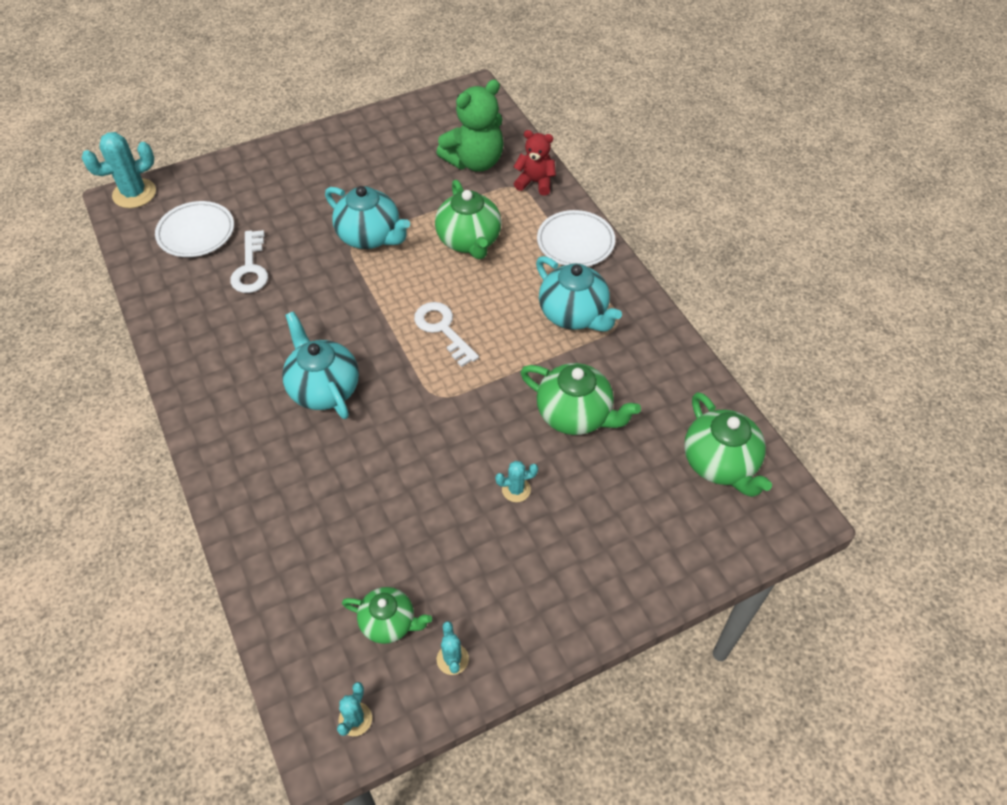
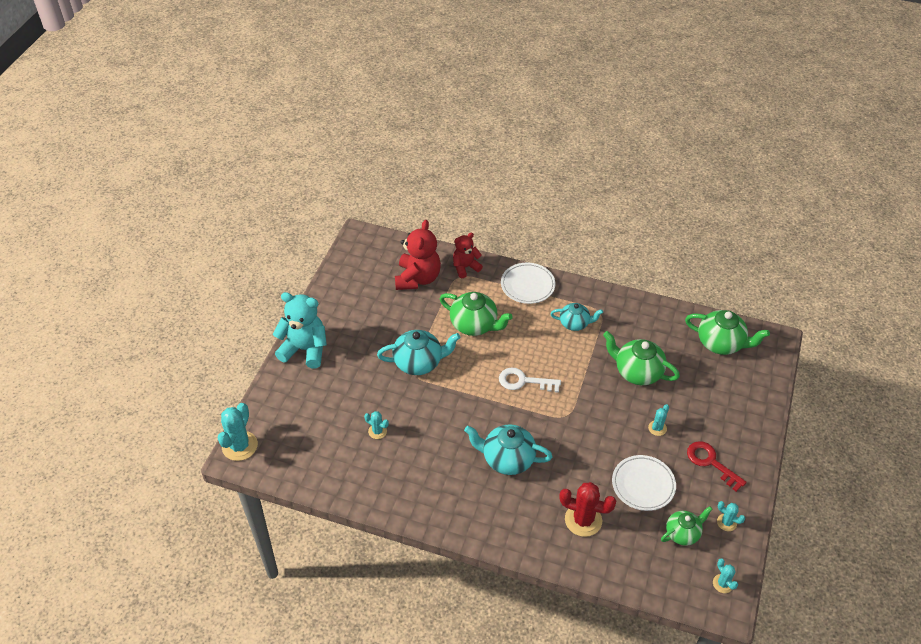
camera: 45 degrees left, 5 degrees down
(196, 232) = (315, 437): white plate -> white plate (643, 485)
(251, 268) = (377, 431): white key -> turquoise cactus
(292, 153) = (305, 349): none -> turquoise teddy bear
(310, 511) = (583, 520): none -> red cactus
(475, 161) = (417, 278): green teddy bear -> red teddy bear
(525, 579) = (711, 463): none -> red key
(574, 314) = (574, 323): turquoise teapot -> turquoise teapot, size x0.64
(575, 415) = (637, 372): green teapot -> green teapot turned 135 degrees counterclockwise

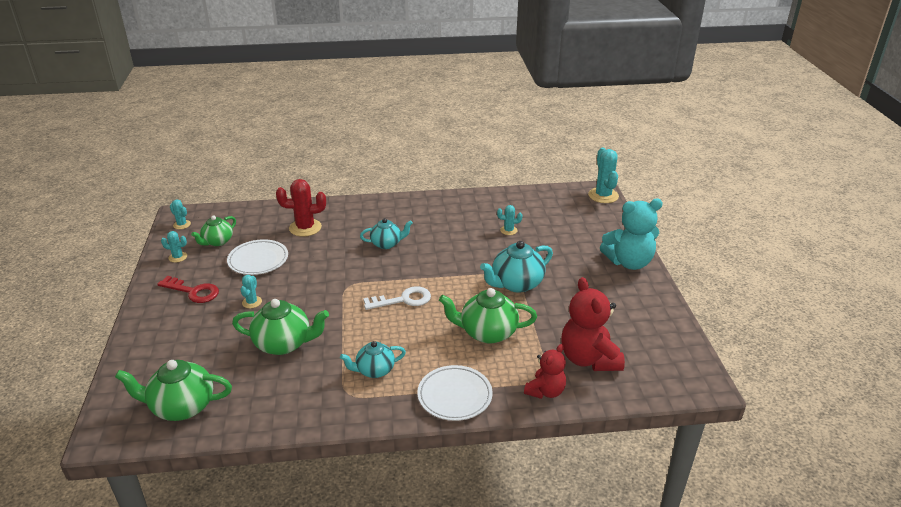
camera: 155 degrees right, 15 degrees down
(507, 459) = (387, 244): turquoise teapot -> turquoise teapot, size x0.64

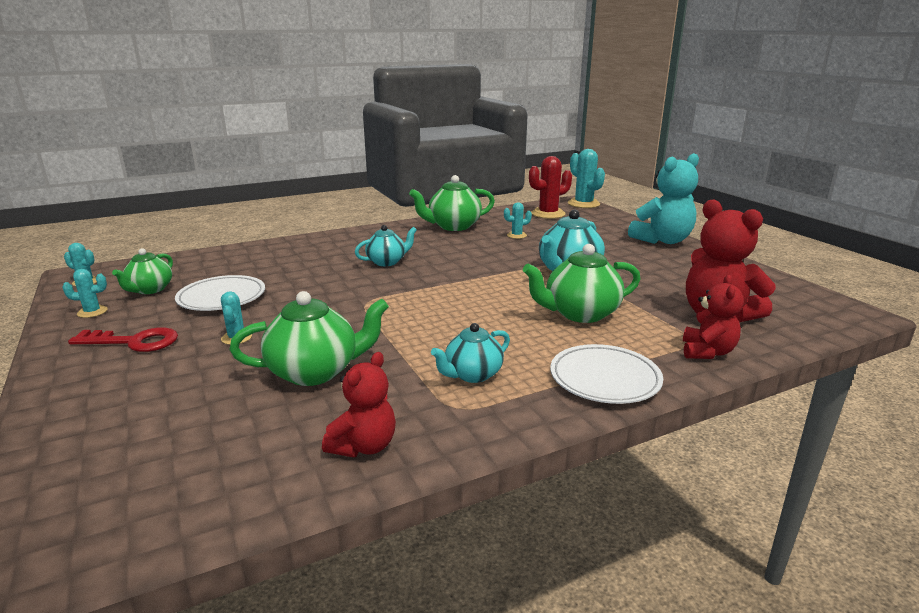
camera: 20 degrees left, 10 degrees down
(182, 407) = (178, 486): green teapot -> green teapot (453, 226)
(282, 407) = (364, 446): none -> red teddy bear
(305, 228) = (270, 263): red cactus -> red cactus (548, 214)
(403, 300) = (449, 303): white key -> none

